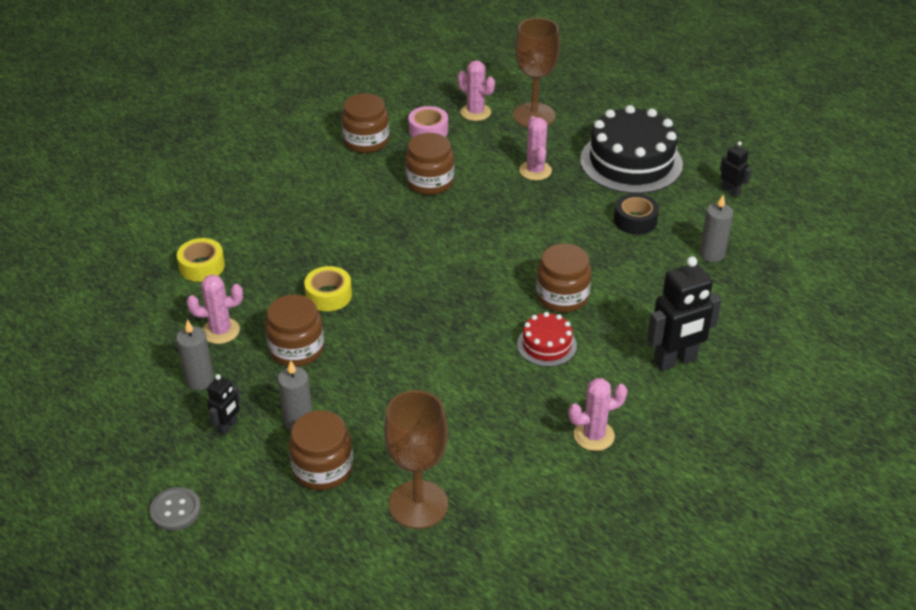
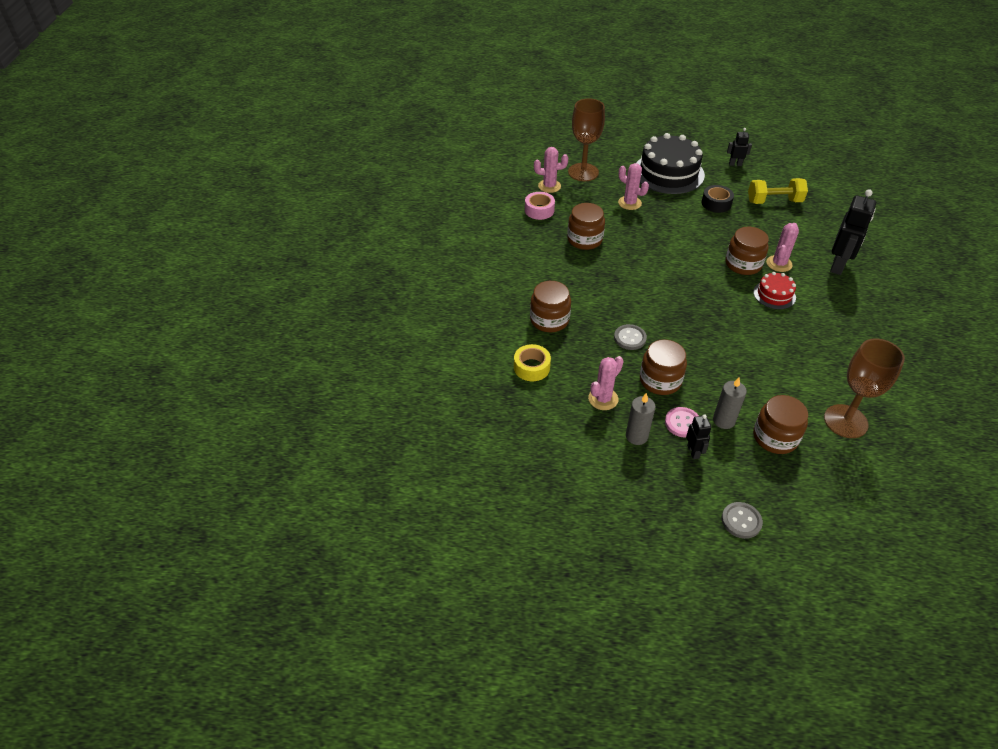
camera: 40 degrees left, 5 degrees up
(257, 397) = (682, 423): none -> pink button
(328, 295) = (630, 338): yellow tape -> grey button
(366, 141) = (513, 235): brown jar -> brown jar (549, 320)
(594, 435) = (862, 327): pink cactus -> pink cactus (779, 264)
(712, 254) = (774, 201): grey candle -> yellow dumbbell

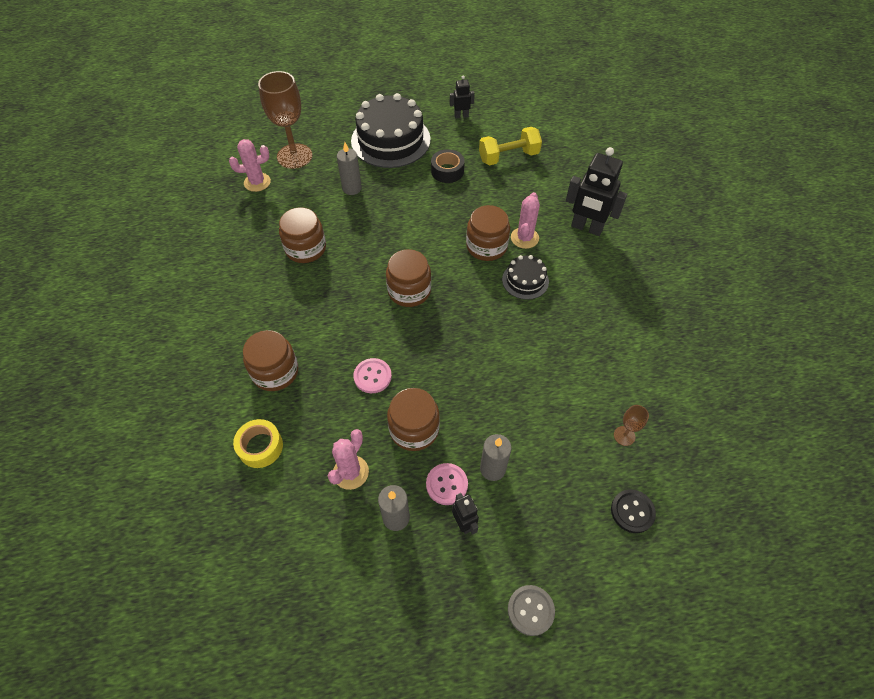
camera: 15 degrees left, 10 degrees up
(539, 210) = (248, 218): pink tape -> none
(629, 203) = (352, 188): pink cactus -> grey candle
(630, 338) = (372, 376): grey button -> pink button
(774, 295) = (525, 280): red cake -> black cake
(775, 437) = (552, 478): brown jar -> brown jar (409, 291)
(838, 266) = (586, 228): black robot -> black robot turned 105 degrees clockwise
(843, 475) = (632, 511): none -> black button
(845, 421) = (624, 436): brown goblet -> brown goblet, size x0.45

